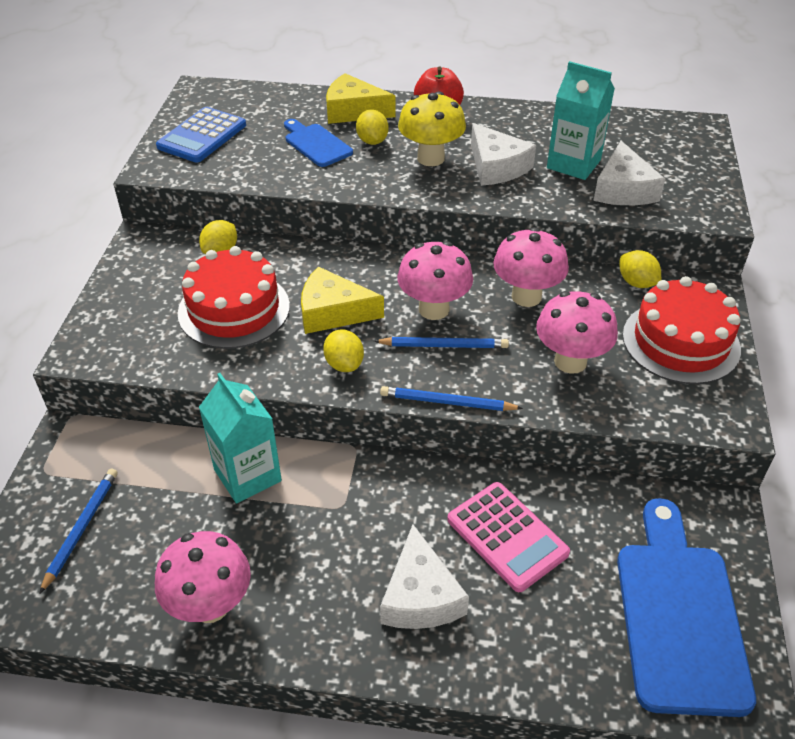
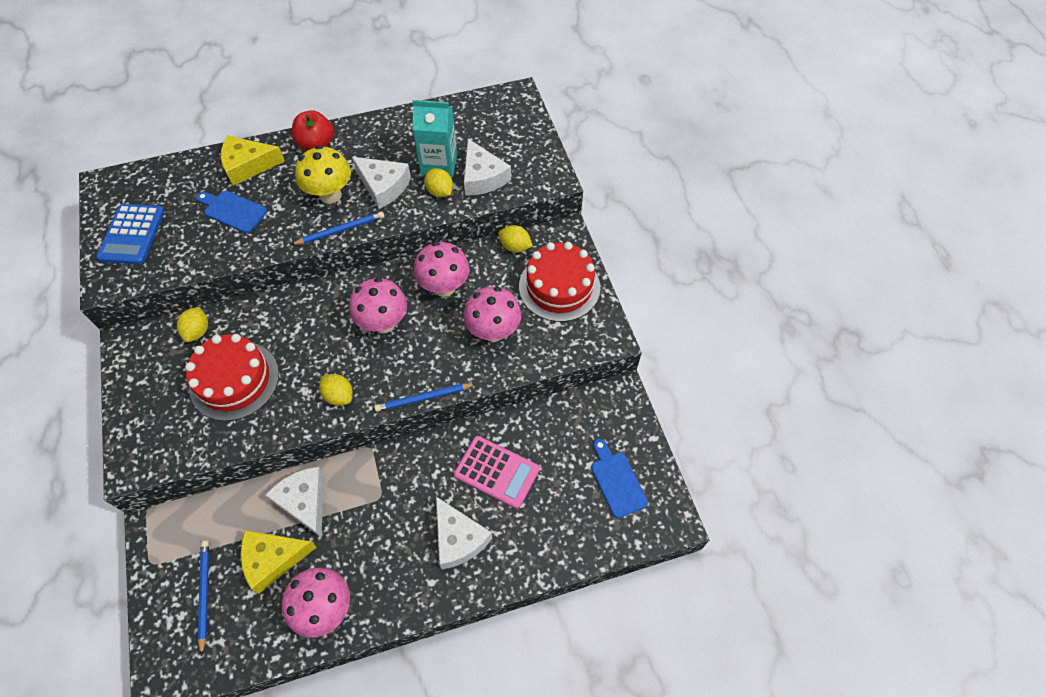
camera: 25 degrees left, 15 degrees up
(247, 475) = (304, 501): turquoise carton -> white cheese
(333, 312) = (311, 354): yellow cheese -> yellow cheese (273, 559)
(372, 141) = (277, 193): yellow lemon -> yellow lemon (440, 192)
(443, 345) = (403, 352): blue pencil -> blue pencil (340, 230)
(679, 615) = (617, 481): blue cutting board -> blue cutting board, size x0.54

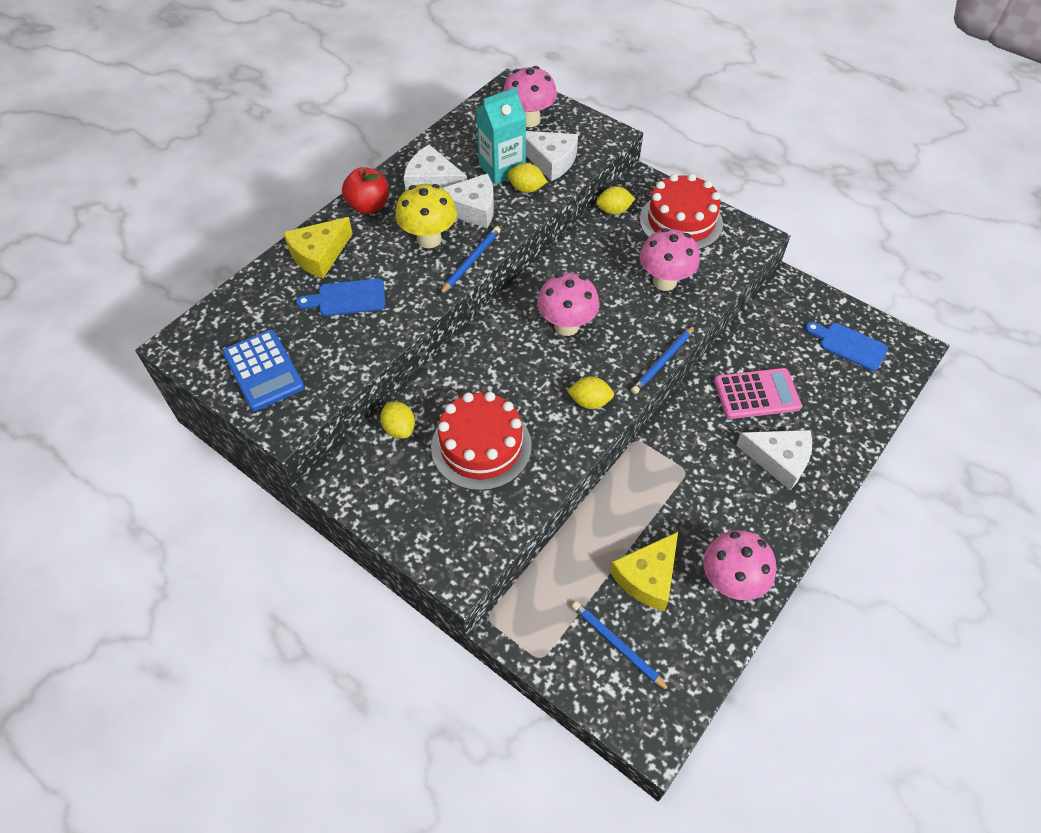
camera: 35 degrees left, 5 degrees down
(304, 501) = (626, 516): white cheese -> white cheese (432, 182)
(444, 287) = (588, 271): pink mushroom -> pink mushroom (529, 120)

